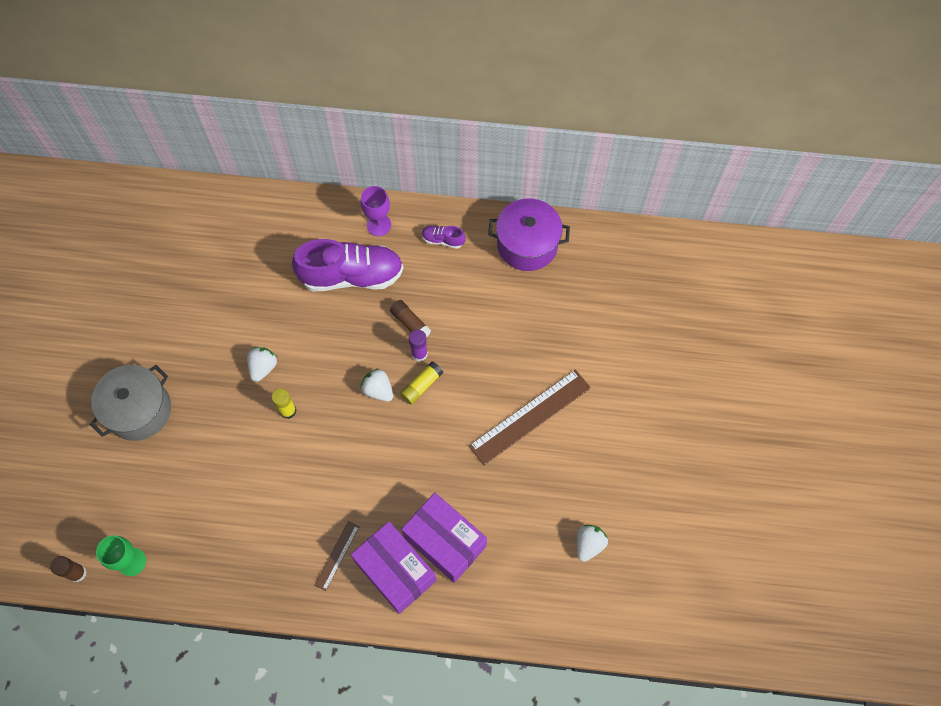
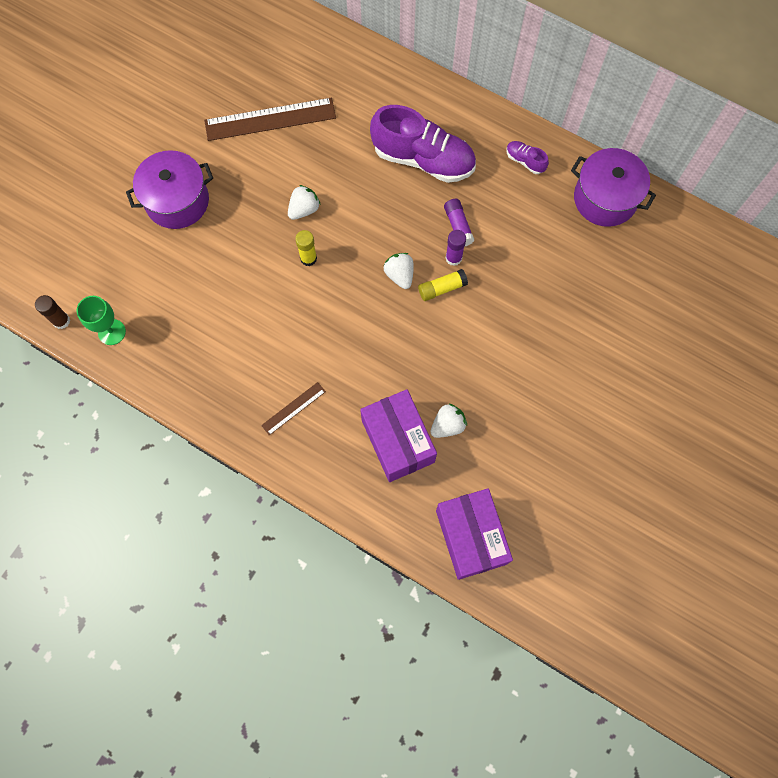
camera: 25 degrees right, 5 degrees up
(139, 410) = (177, 201): grey pot -> purple pot
(379, 225) = (470, 122): purple goblet -> none
(395, 571) = (340, 447): purple box -> purple box (470, 537)
(410, 323) = (458, 226): brown glue stick -> purple glue stick
(530, 416) = (532, 361): brown ruler -> brown ruler (270, 119)
(589, 544) = (533, 505): white strawberry -> white strawberry (447, 425)

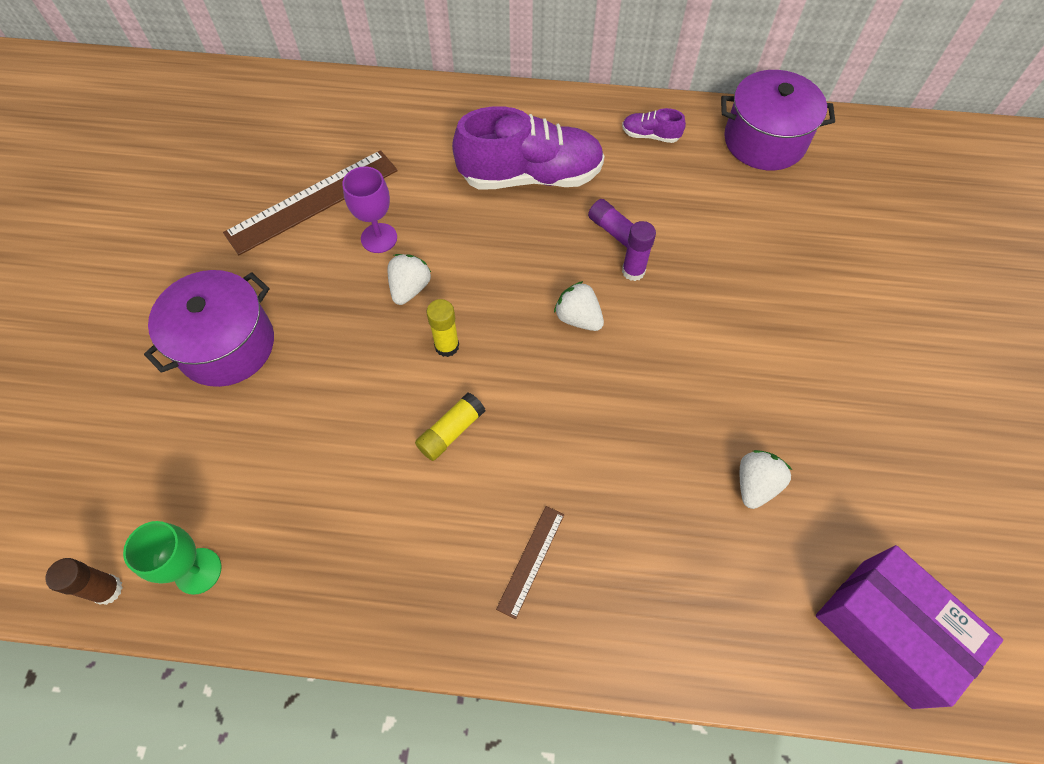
camera: 25 degrees left, 10 degrees down
(301, 165) = (379, 238): none -> purple goblet
(397, 441) = (703, 539): purple box -> none
(442, 288) = (641, 312): yellow glue stick -> yellow glue stick (451, 431)

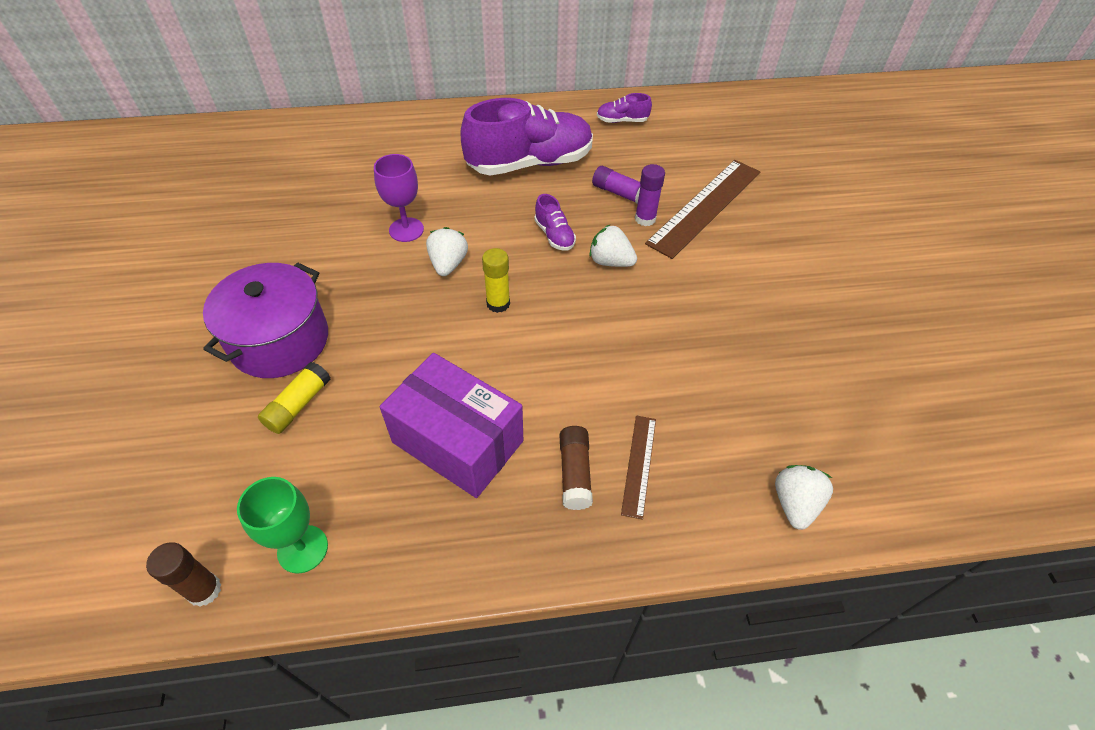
camera: 15 degrees left, 10 degrees down
(312, 201) = (333, 211): brown ruler -> brown ruler (705, 206)
(451, 431) = (525, 372): yellow glue stick -> yellow glue stick (298, 405)
(465, 554) = (575, 473): none -> brown glue stick
(529, 274) = (554, 235): none -> purple shoe
(755, 484) = (814, 361): white strawberry -> white strawberry (795, 504)
(764, 141) = (716, 112): purple pot -> none
(886, 632) = (972, 454): purple box -> purple box (457, 442)

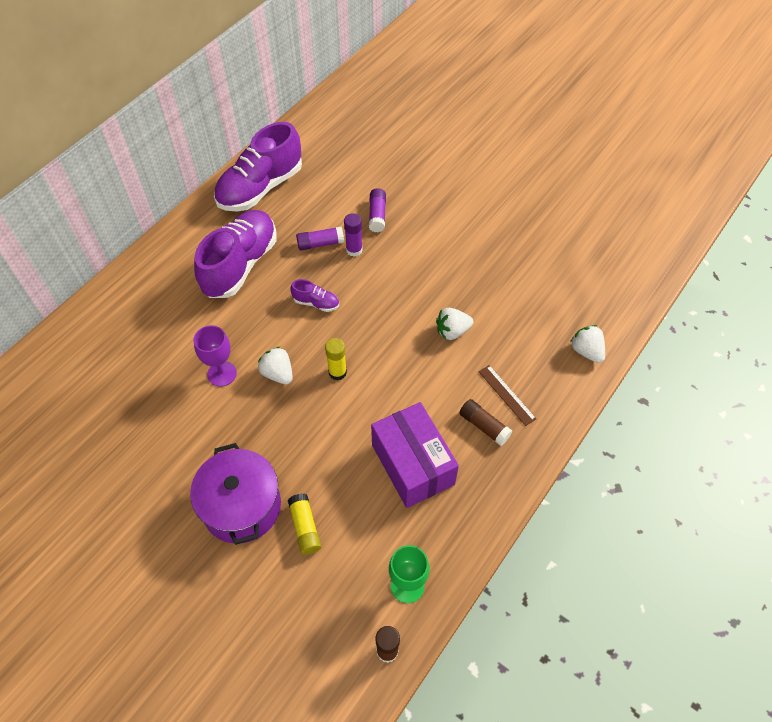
camera: 45 degrees left, 5 degrees up
(457, 442) = (412, 464): purple box -> purple box turned 75 degrees clockwise
(610, 261) = (367, 294): white strawberry -> white strawberry (452, 331)
(622, 121) = (260, 188): purple shoe -> purple shoe, size x2.32
(705, 206) = (377, 215): brown ruler -> purple glue stick

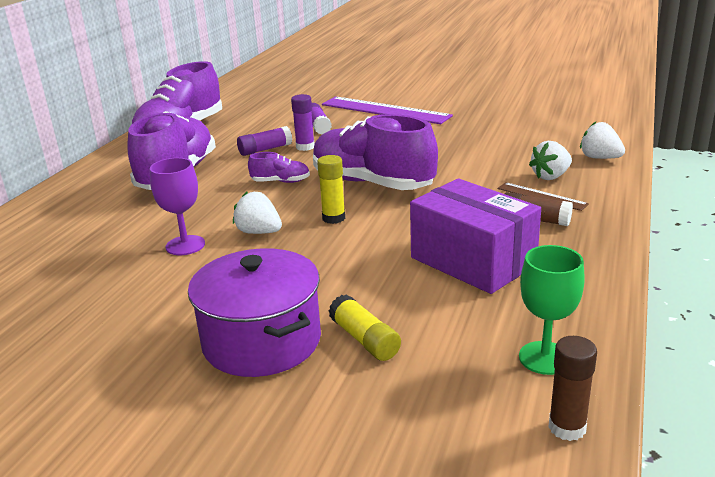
camera: 15 degrees left, 30 degrees down
(385, 329) = (372, 183): none -> purple shoe
(446, 203) = (385, 110): none -> purple ruler
(452, 331) = (448, 171): white strawberry -> white strawberry (550, 176)

